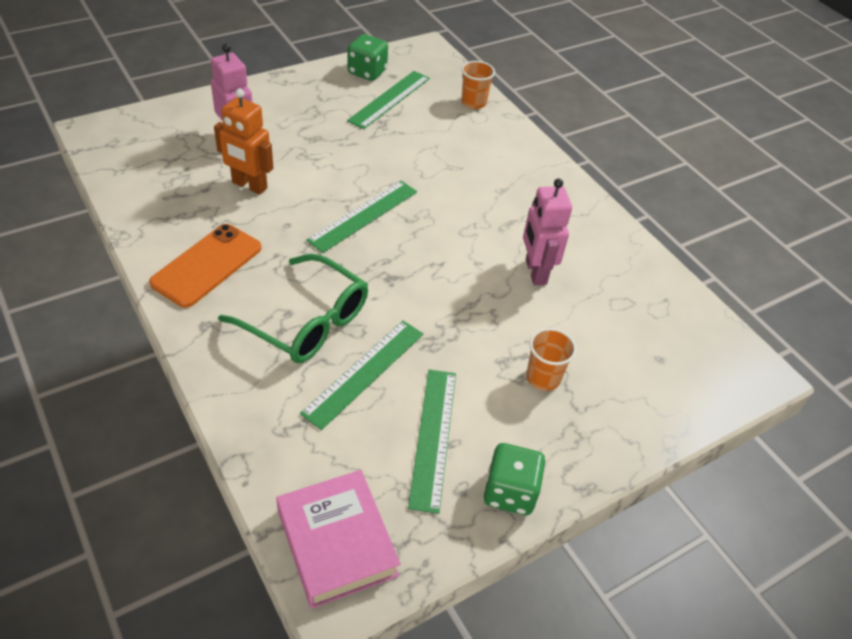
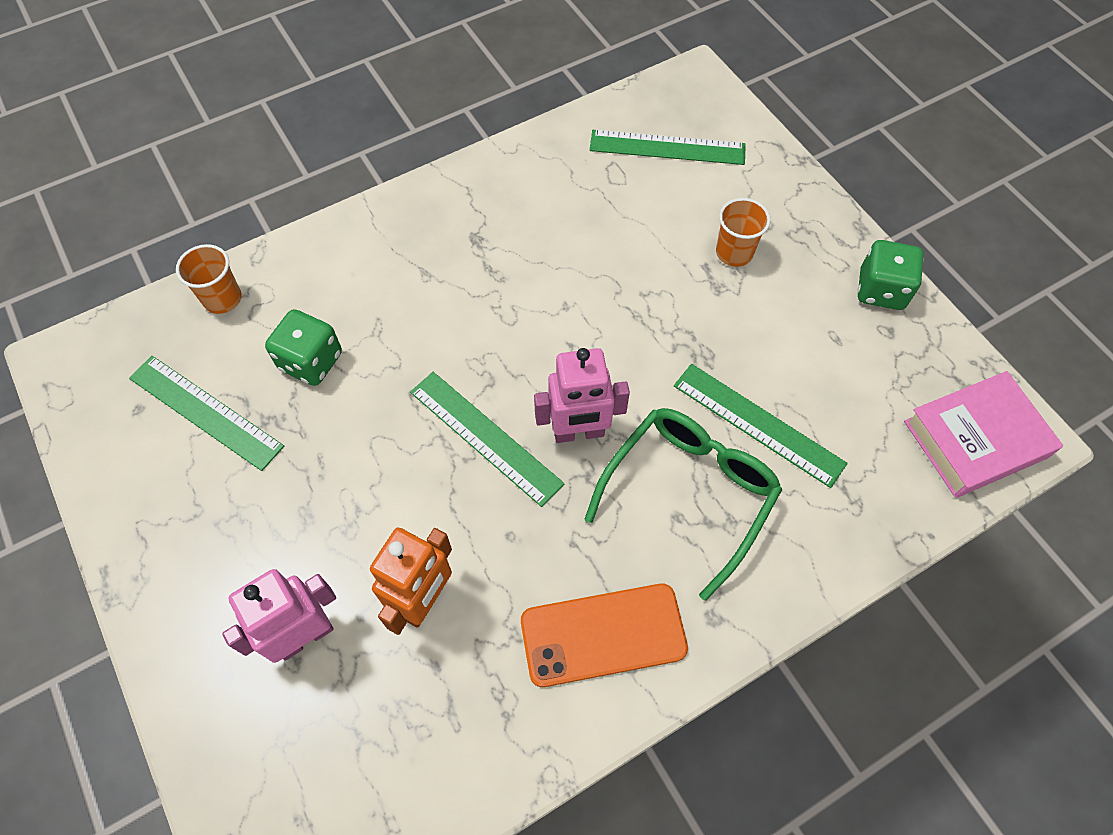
camera: 85 degrees left, 15 degrees up
(207, 265) = (603, 634): orange phone -> orange phone turned 45 degrees counterclockwise
(367, 72) = (123, 448): green dice -> green dice (311, 361)
(433, 437) = (832, 355): green ruler -> green ruler (667, 147)
(535, 272) = (575, 248): pink robot -> pink robot (579, 432)

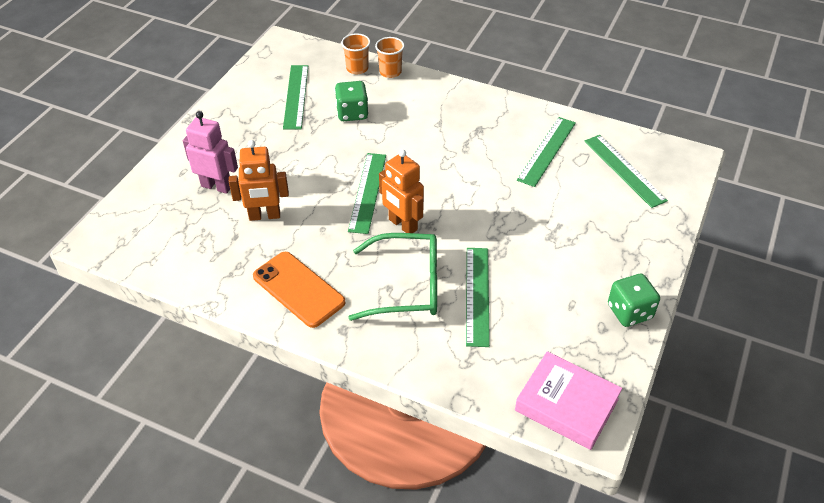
camera: 55 degrees right, 15 degrees down
(575, 196) = (547, 151): none -> green ruler
(579, 432) = (402, 225): pink robot -> orange robot
(734, 252) = (582, 232): orange cup -> orange cup (390, 72)

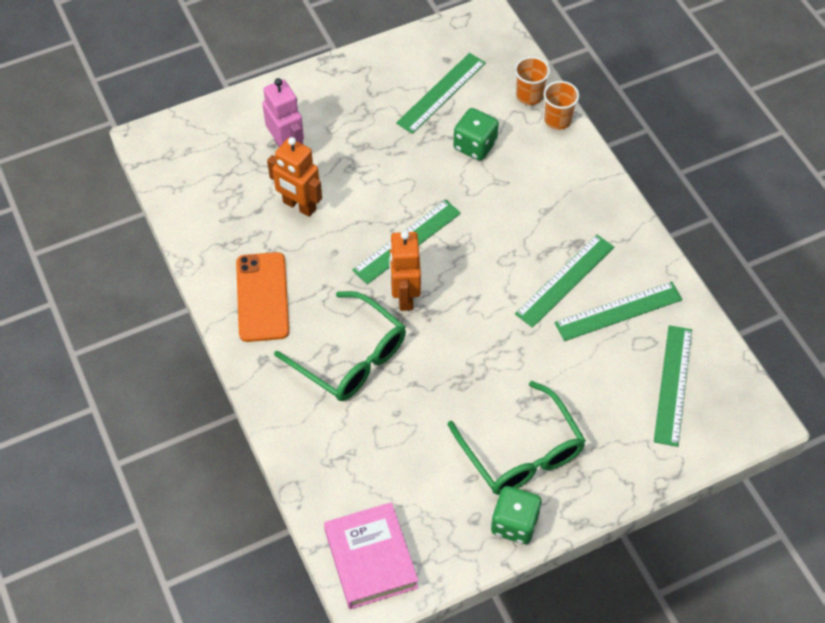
camera: 40 degrees right, 10 degrees up
(477, 295) = (399, 409): green ruler -> green ruler (565, 280)
(584, 267) = (521, 452): none -> green glasses

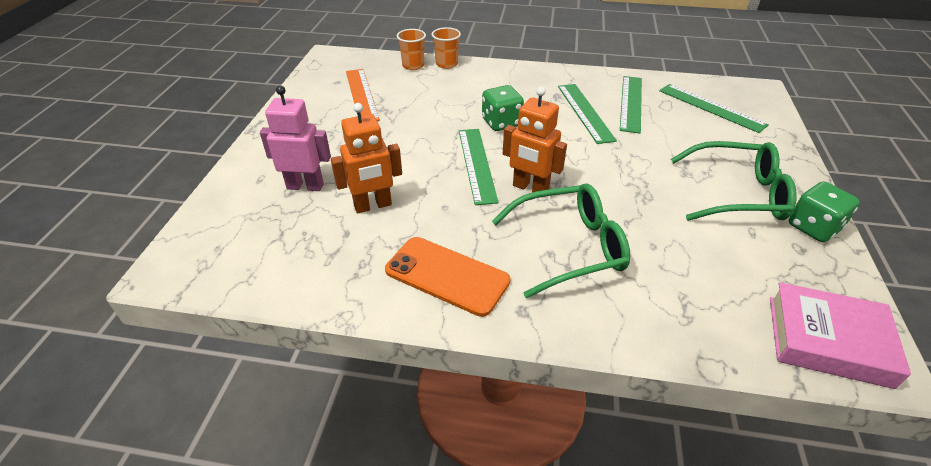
camera: 55 degrees left, 15 degrees down
(441, 93) = (361, 95): green ruler -> orange ruler
(475, 145) = (426, 100): green dice -> green dice (501, 123)

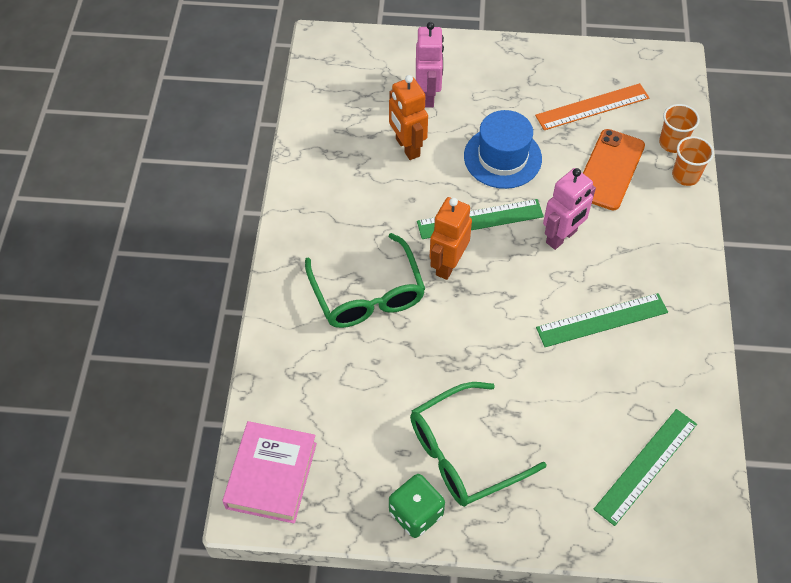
camera: 85 degrees right, 15 degrees up
(404, 145) = (502, 157): none -> blue hat
(447, 275) = (327, 208): orange phone -> orange phone (610, 170)
(501, 123) = (561, 237): green dice -> pink robot
(631, 103) = (635, 372): green ruler -> none
(738, 194) = (463, 453): green glasses -> green glasses turned 60 degrees clockwise

